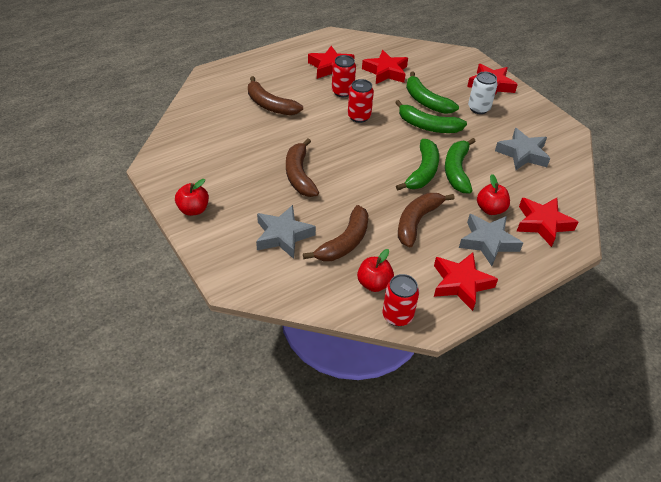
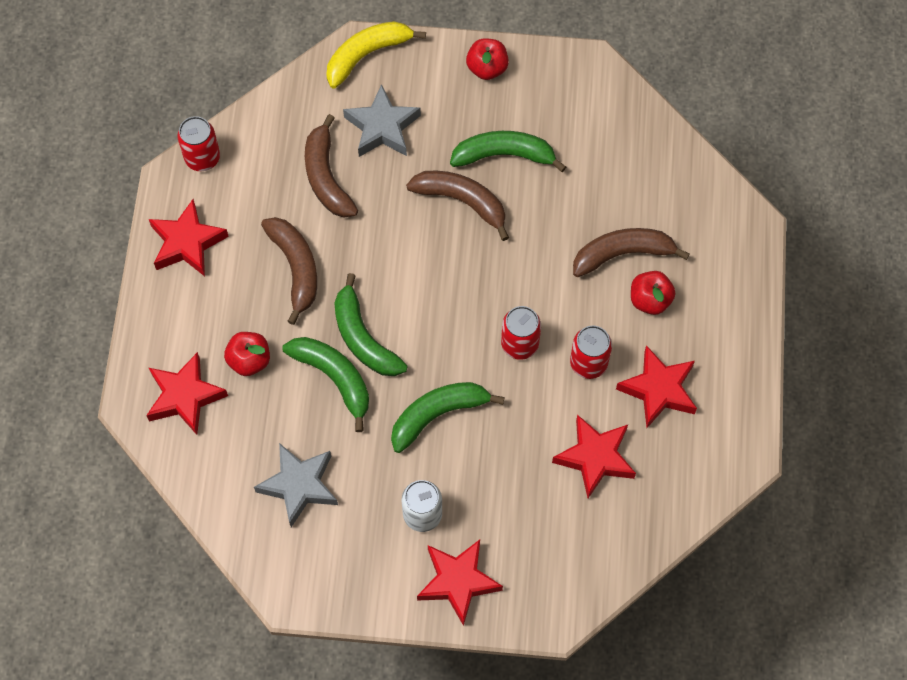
camera: 130 degrees right, 20 degrees up
(233, 274) = (367, 55): none -> yellow banana
(374, 283) = (254, 166): red apple -> red apple (650, 300)
(426, 101) = (489, 456): green banana -> green banana (504, 155)
(488, 242) = (211, 315): grey star -> none

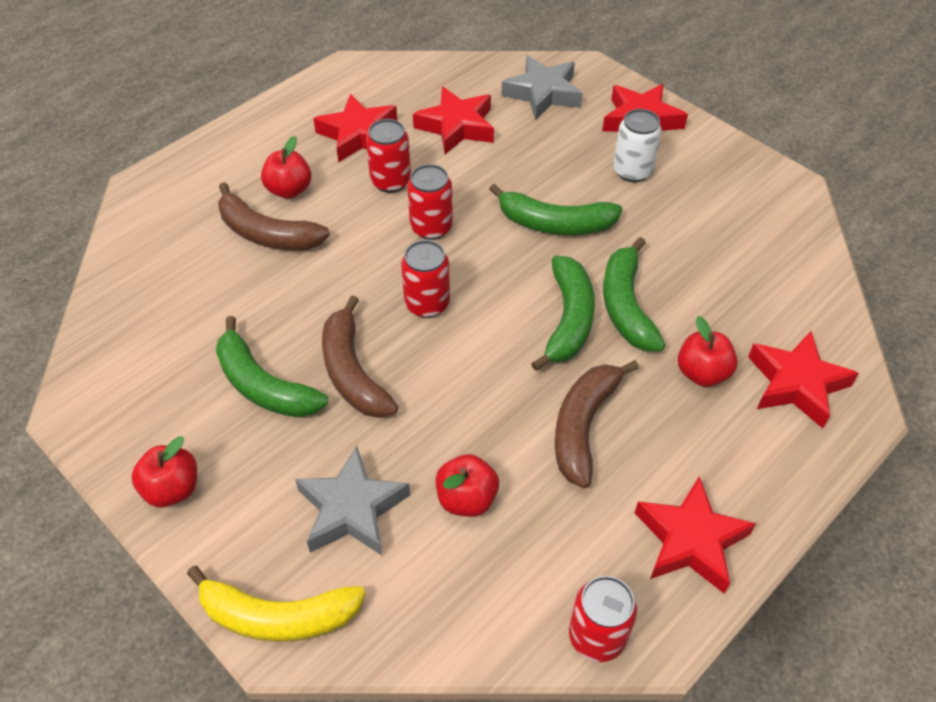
camera: 140 degrees left, 15 degrees down
(299, 486) = (727, 248): grey star -> grey star (543, 93)
(326, 177) = (466, 499): brown banana -> red apple
(463, 281) = (427, 304): none -> red can

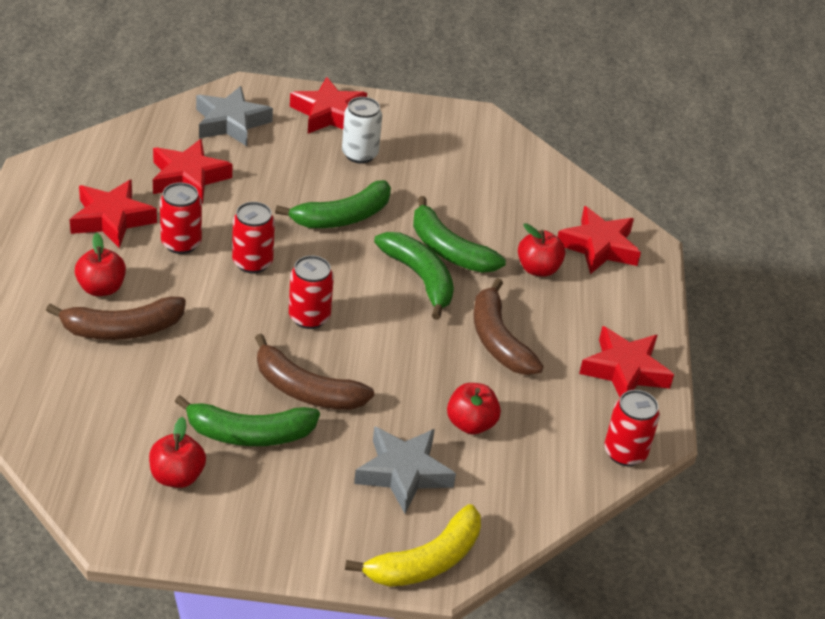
camera: 45 degrees left, 10 degrees down
(172, 489) = (261, 535): red apple -> red apple (177, 476)

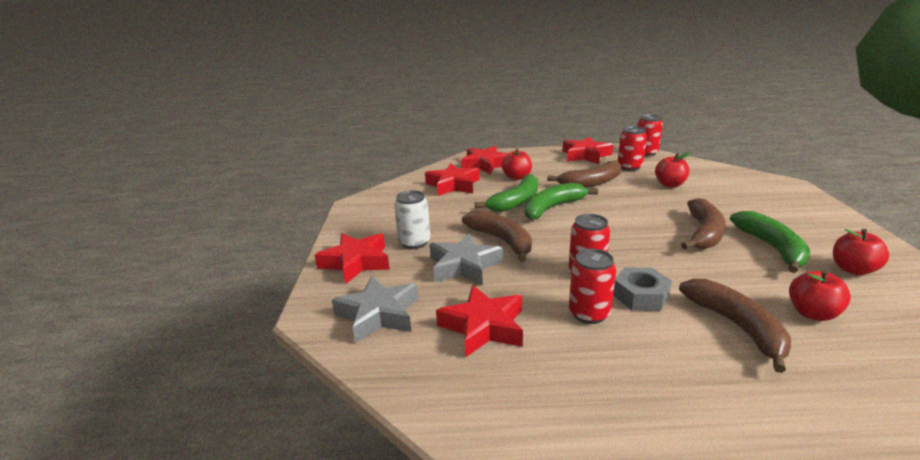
camera: 90 degrees left, 15 degrees down
(101, 288) = (696, 352): red apple -> red apple (812, 313)
(112, 219) = (583, 369): red star -> red star (453, 185)
(195, 286) = (640, 295): none -> grey nut
(309, 317) = (629, 240): red can -> red can (629, 167)
(343, 217) = (502, 240): green banana -> brown banana
(403, 473) = (733, 198): grey star -> grey star (464, 266)
(426, 561) = (787, 187): yellow banana -> none

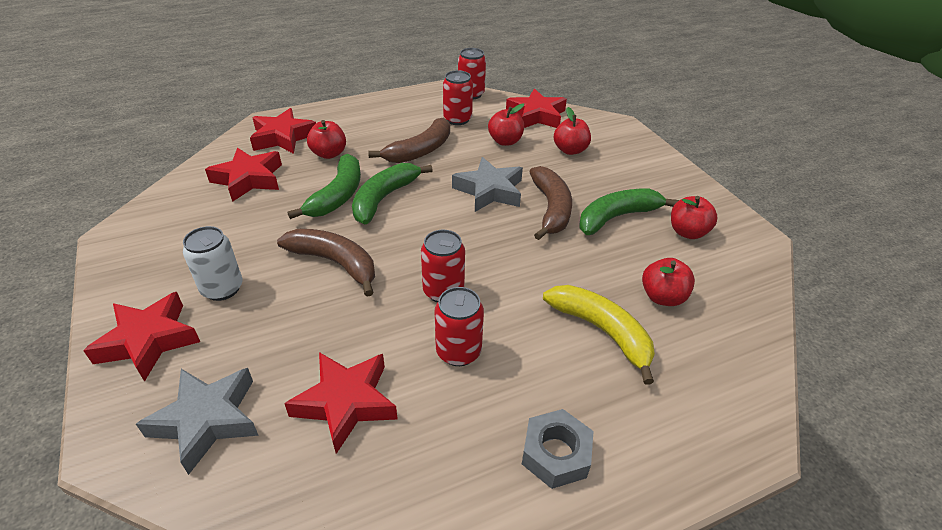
camera: 25 degrees left, 15 degrees up
(464, 266) = (298, 314): grey star -> grey star (489, 191)
(585, 155) = (404, 106): red star -> red star (536, 115)
(640, 295) = (506, 312): grey nut -> grey nut (555, 454)
(733, 196) = (570, 150): none -> red apple
(737, 326) = (602, 331): brown banana -> yellow banana
(772, 247) = (616, 217): green banana -> green banana turned 90 degrees counterclockwise

